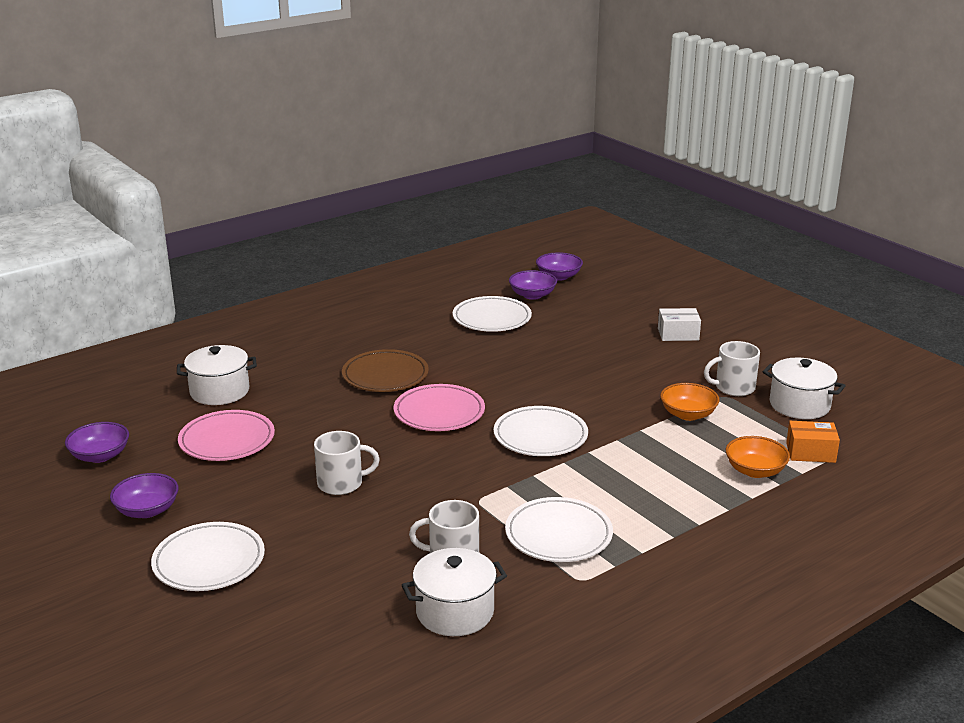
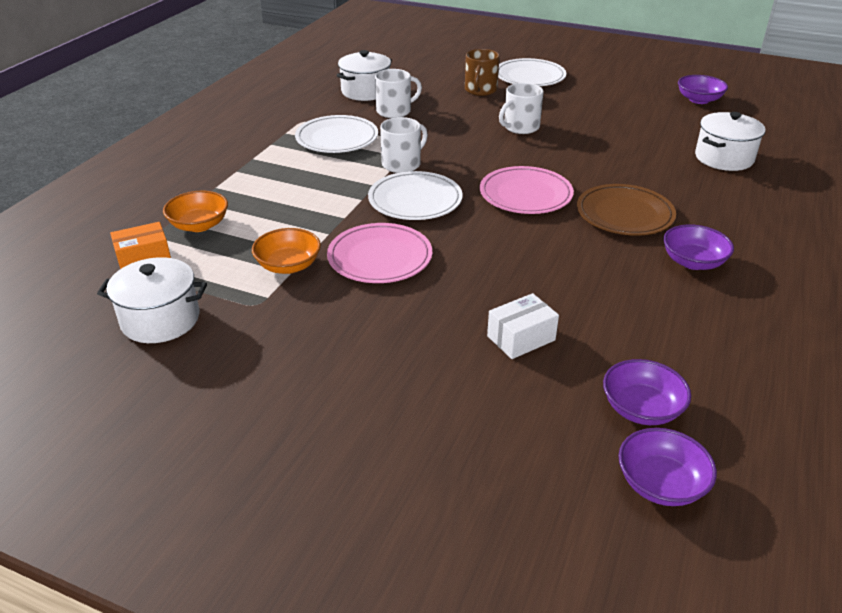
camera: 150 degrees right, 10 degrees up
(147, 510) = (608, 86): purple bowl -> purple bowl (693, 262)
(227, 440) = (643, 129): pink plate -> pink plate (380, 258)
(305, 558) = (480, 90): none -> brown mug
(492, 318) = (633, 334): white plate -> none
(678, 334) = (365, 398): white box -> white box (521, 338)
(733, 387) = (249, 320): white mug -> white mug (402, 164)

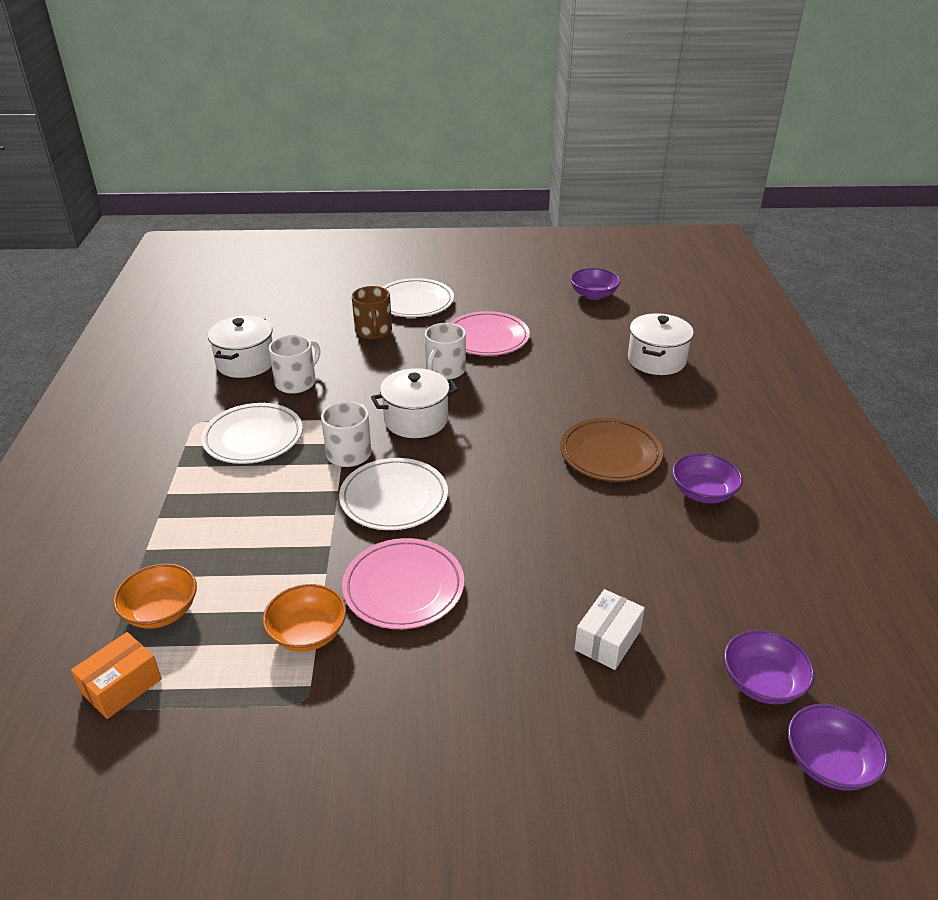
camera: 25 degrees left, 0 degrees up
(160, 320) = (200, 766): white pot -> white pot (416, 420)
(525, 195) = (503, 457): pink plate -> pink plate (487, 338)

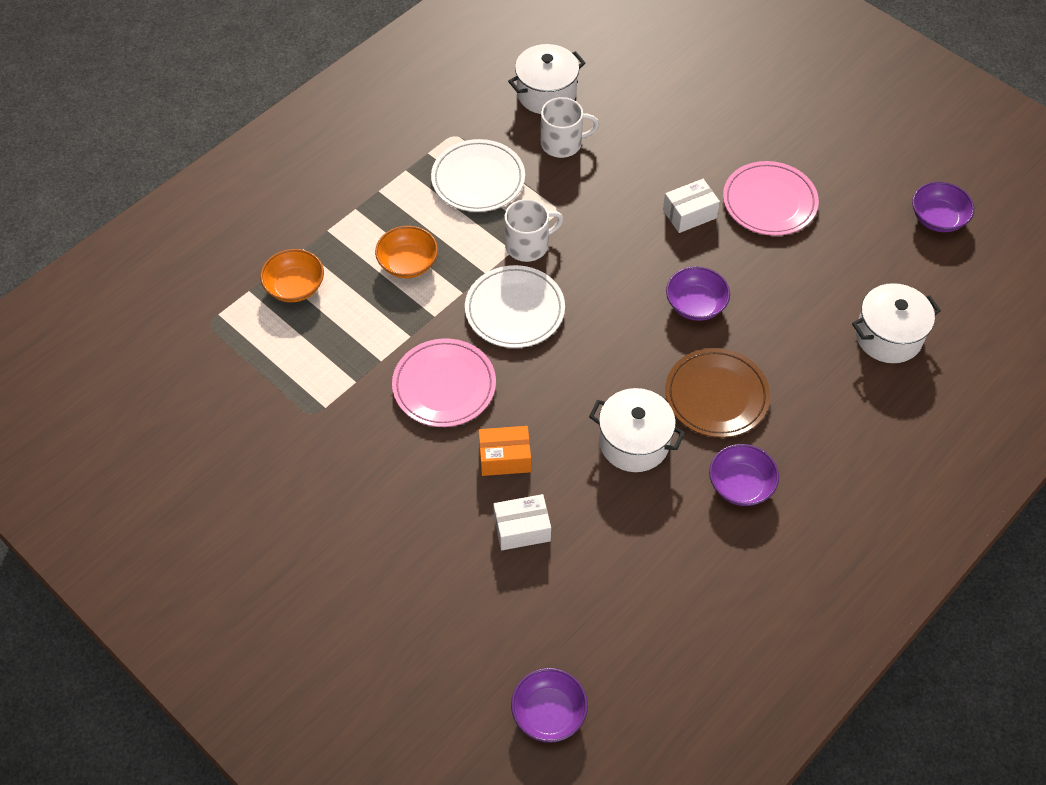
camera: 45 degrees right, 20 degrees up
(121, 686) = (233, 323): orange box -> orange box (504, 458)
(307, 633) = (357, 371): orange bowl -> orange bowl (408, 263)
(373, 331) = (682, 126): brown mug -> none
(414, 302) = (756, 113): white plate -> none
(416, 420) = (609, 249): white pot -> white pot (634, 442)
(445, 371) = (689, 214): white mug -> white box
(762, 682) = (579, 639): purple bowl -> purple bowl (695, 305)

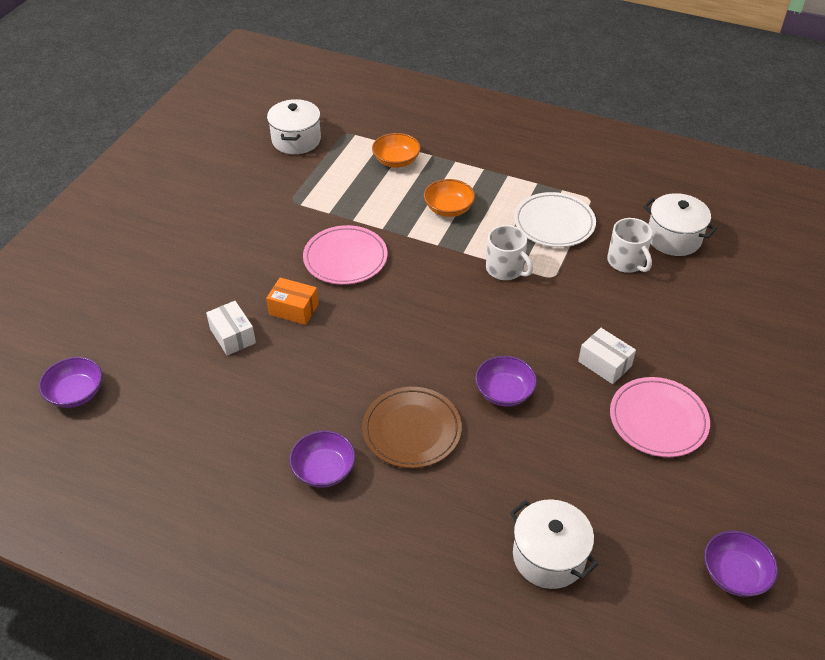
camera: 70 degrees right, 10 degrees down
(504, 458) = (293, 309): orange box -> orange box turned 45 degrees counterclockwise
(514, 310) = (436, 278): white plate -> none
(634, 442) = (339, 384): white pot -> white pot (296, 140)

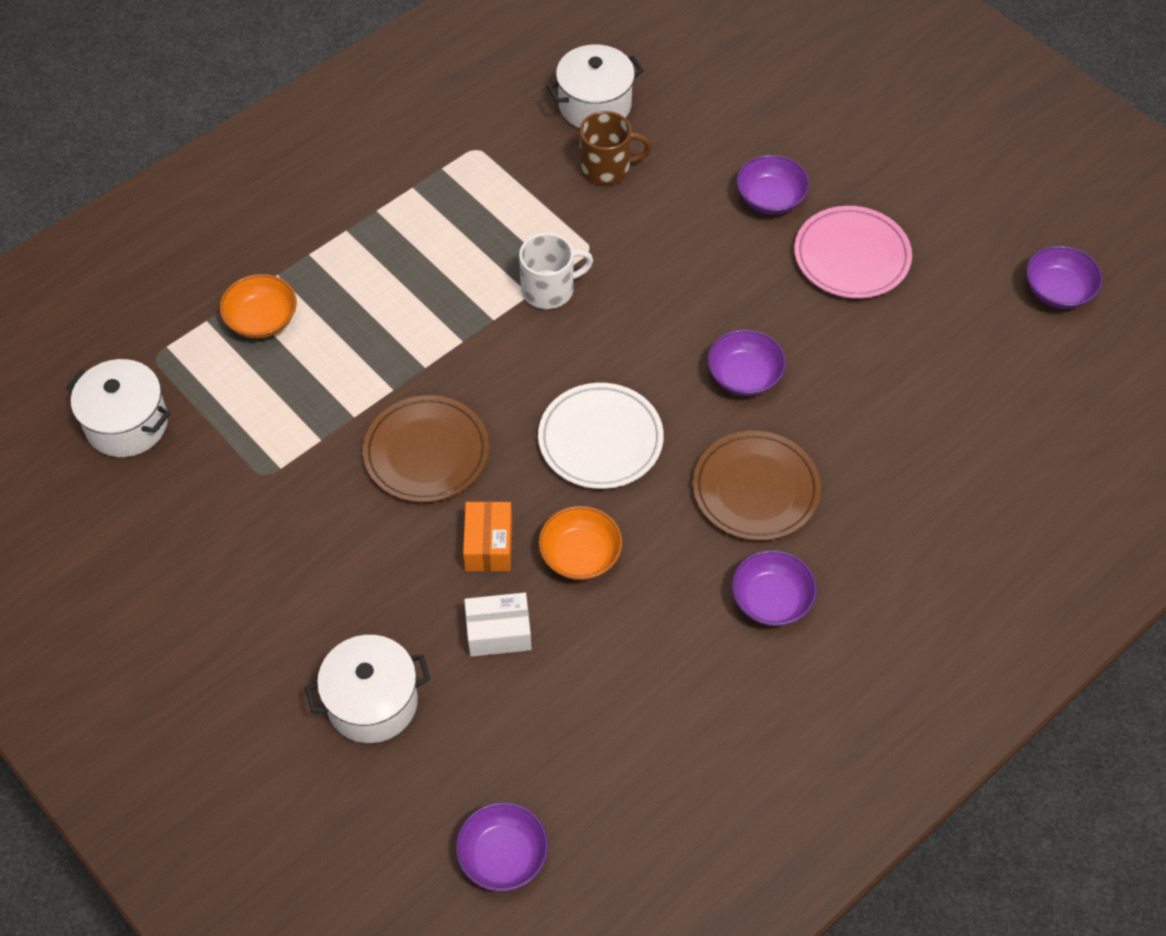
camera: 65 degrees left, 10 degrees up
(293, 309) = (488, 545): orange box -> orange box turned 45 degrees counterclockwise
(345, 258) = (426, 453): pink plate -> brown plate
(448, 209) = (401, 301): orange bowl -> orange bowl (580, 555)
(548, 556) = (977, 432): white pot -> white pot (372, 702)
(554, 223) = (498, 204): white plate -> white plate (600, 440)
(604, 364) = (751, 265): white box -> none
(626, 262) = (607, 167): white mug -> brown mug
(672, 355) = (770, 199): none -> purple bowl

